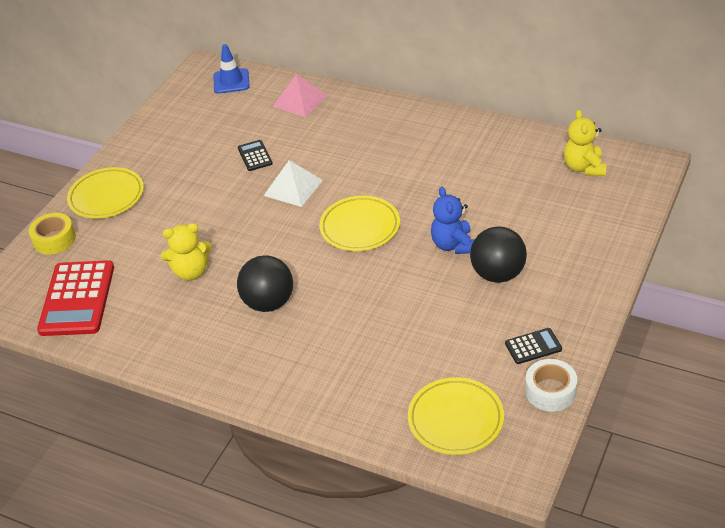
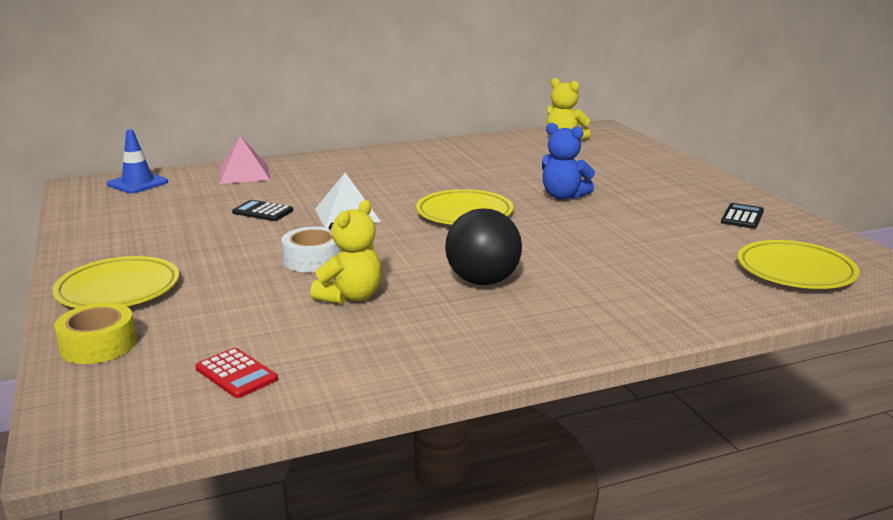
camera: 50 degrees left, 20 degrees down
(77, 299) = (236, 374): red calculator -> red calculator, size x0.48
(498, 274) = (630, 197): black ball -> none
(550, 391) = (808, 230): white tape -> white tape (312, 260)

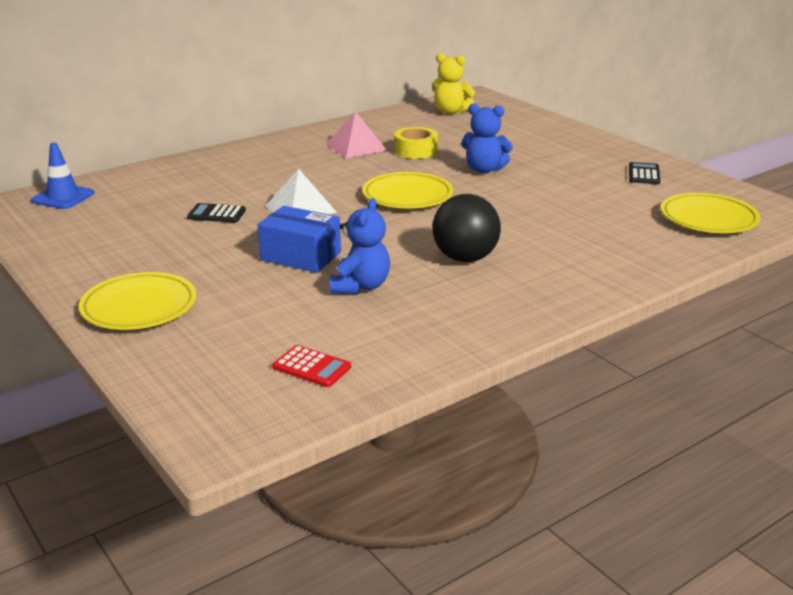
camera: 15 degrees left, 5 degrees up
(98, 345) = (165, 360): yellow tape -> yellow tape (416, 151)
(244, 174) = (166, 176): pink pyramid -> pink pyramid (356, 147)
(312, 260) = (301, 256): white tape -> blue box
(350, 296) = (360, 286): yellow teddy bear -> blue teddy bear

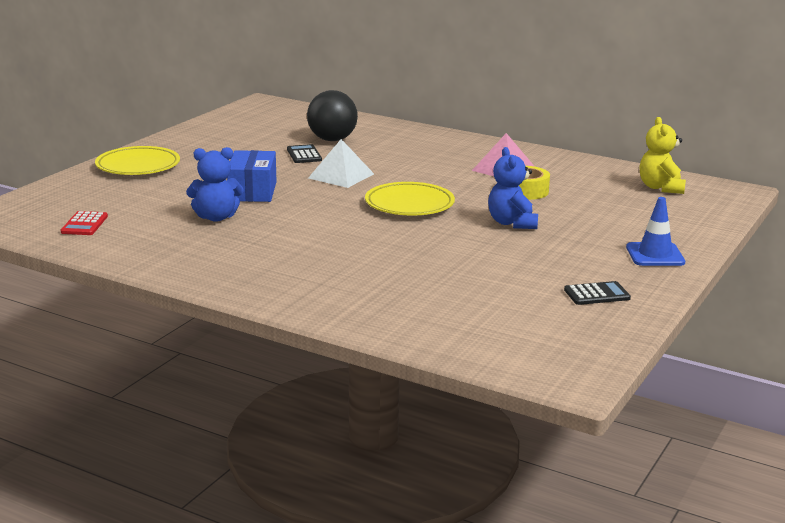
camera: 65 degrees right, 5 degrees down
(63, 197) = (289, 112): blue traffic cone -> blue traffic cone (655, 255)
(465, 258) = (298, 243): black ball -> black ball (332, 140)
(708, 219) = (500, 336): yellow plate -> none

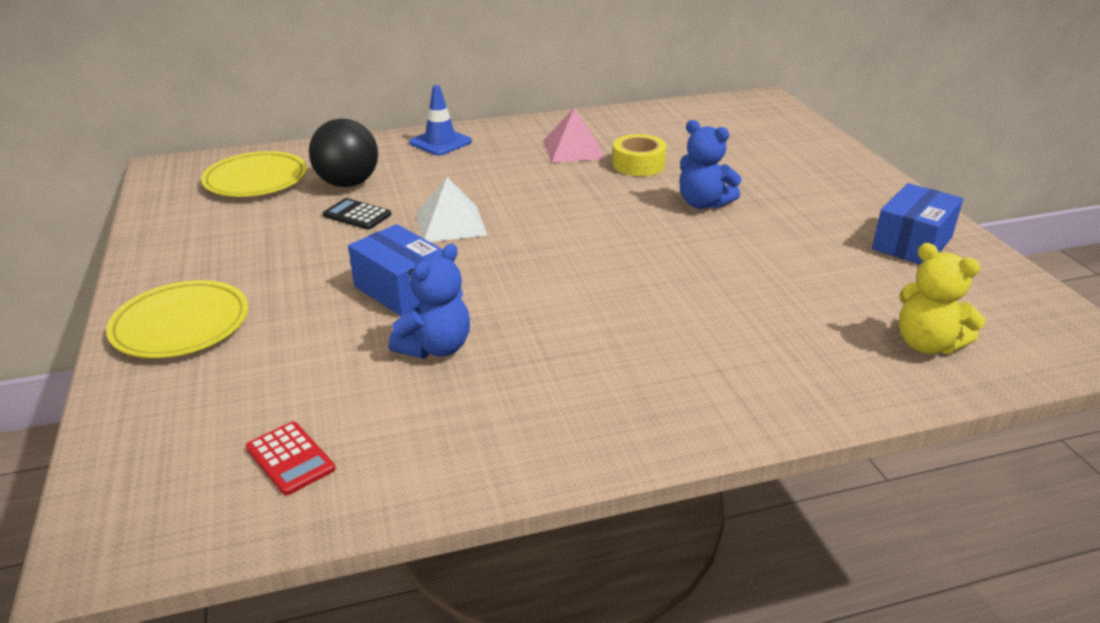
camera: 45 degrees left, 10 degrees up
(409, 205) = (584, 226): yellow plate -> yellow plate (256, 180)
(597, 294) = (912, 243): black calculator -> blue box
(655, 255) = (854, 183): blue traffic cone -> blue traffic cone (440, 142)
(660, 188) = (717, 117): yellow teddy bear -> yellow teddy bear (927, 344)

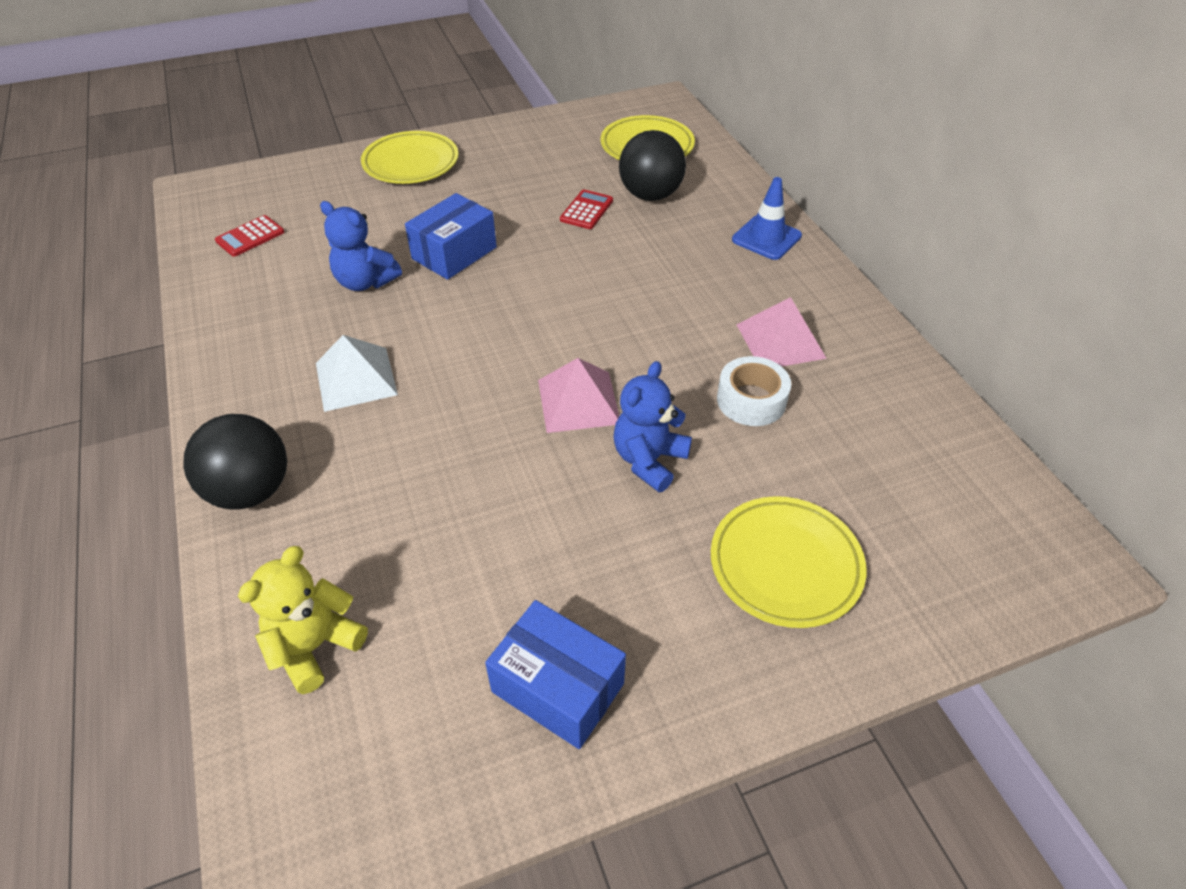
camera: 85 degrees right, 15 degrees up
(357, 215) = (586, 210): black calculator -> red calculator
(450, 223) = (575, 266): white pyramid -> white pyramid (356, 378)
(638, 164) = (751, 400): yellow tape -> white tape
(639, 228) = (578, 401): none -> pink pyramid
(770, 399) = (251, 490): none -> black ball
(788, 167) = (785, 565): none -> yellow plate

